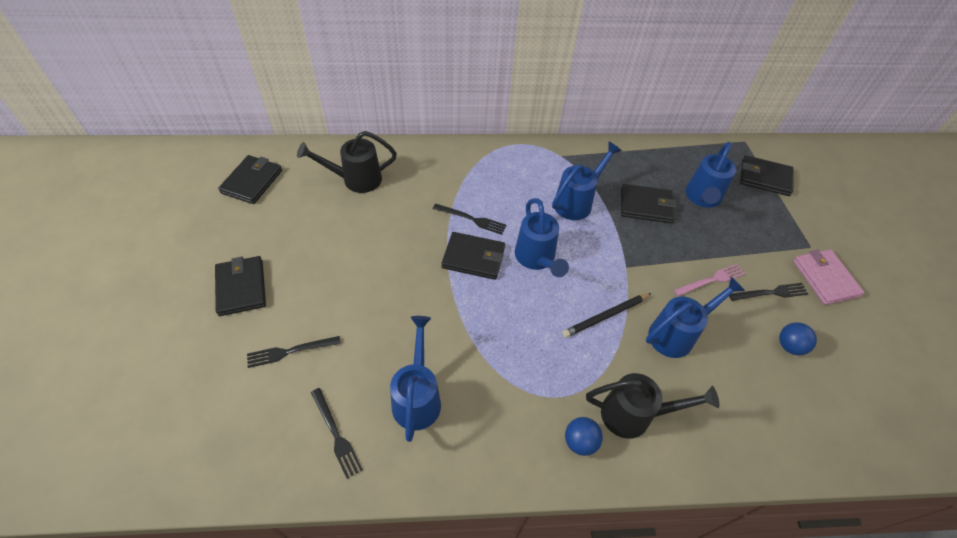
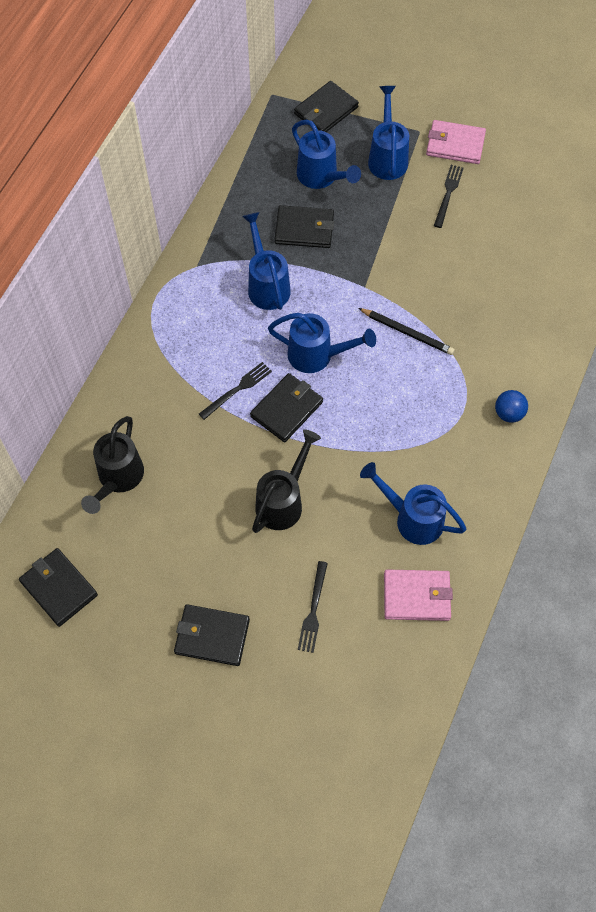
camera: 60 degrees left, 10 degrees up
(336, 434) = (417, 596): black fork -> pink wallet
(605, 316) = (407, 332): black pencil -> black pencil turned 60 degrees counterclockwise
(634, 415) = (505, 362): black watering can -> black watering can (283, 501)
(646, 206) = (304, 229): black wallet -> black wallet turned 60 degrees clockwise
(677, 334) = (451, 288): blue watering can -> blue watering can (387, 157)
(711, 280) = (413, 229): pink fork -> none
(789, 346) = (501, 215): blue ball -> none

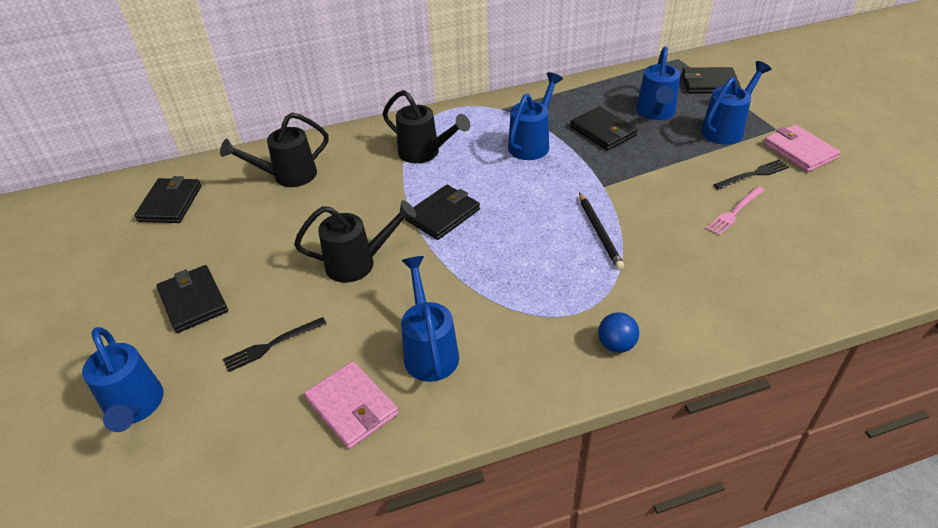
camera: 50 degrees right, 20 degrees down
(196, 363) = (424, 153): none -> black watering can
(237, 389) = (428, 182): black fork -> none
(286, 409) = (442, 215): black wallet -> black wallet turned 45 degrees counterclockwise
(317, 355) = (509, 200): blue watering can -> blue watering can (135, 408)
(469, 241) = (734, 212): none -> pink fork

